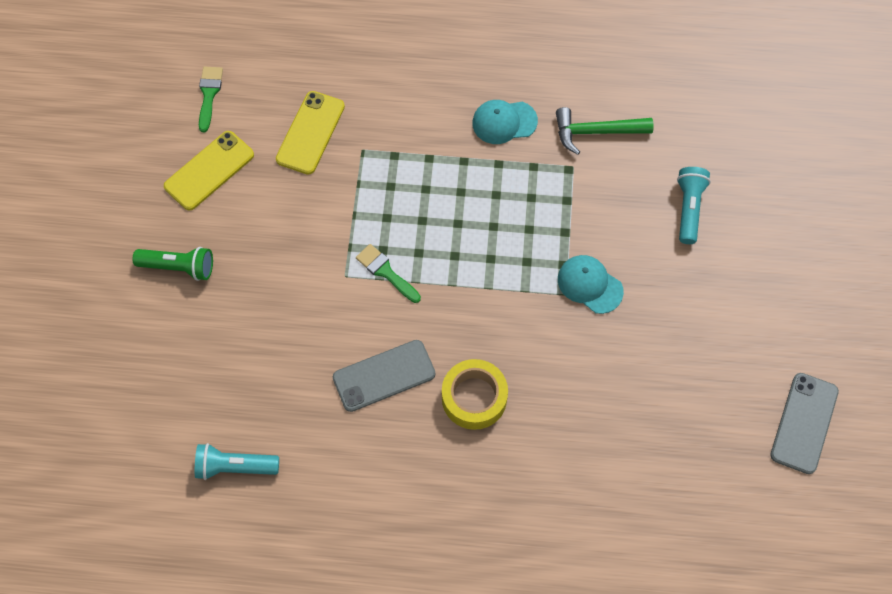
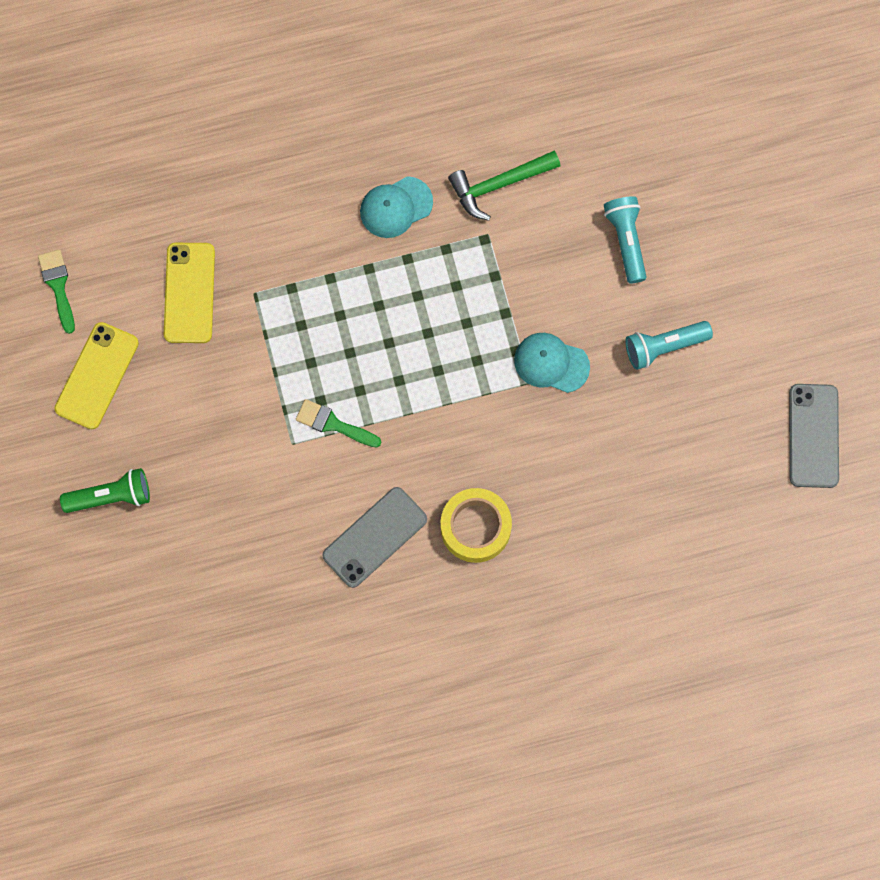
camera: 20 degrees left, 10 degrees up
(235, 467) = (260, 686): turquoise flashlight -> turquoise flashlight (664, 347)

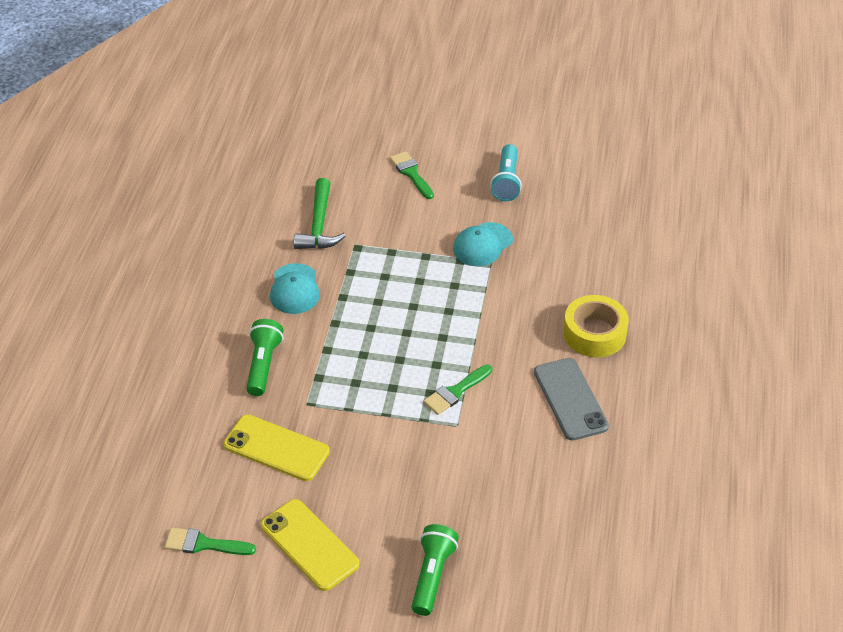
camera: 65 degrees left, 30 degrees down
(283, 229) = (263, 365): none -> green flashlight
(626, 241) = (411, 174): turquoise flashlight -> green brush
(813, 436) = (618, 132): grey phone -> none

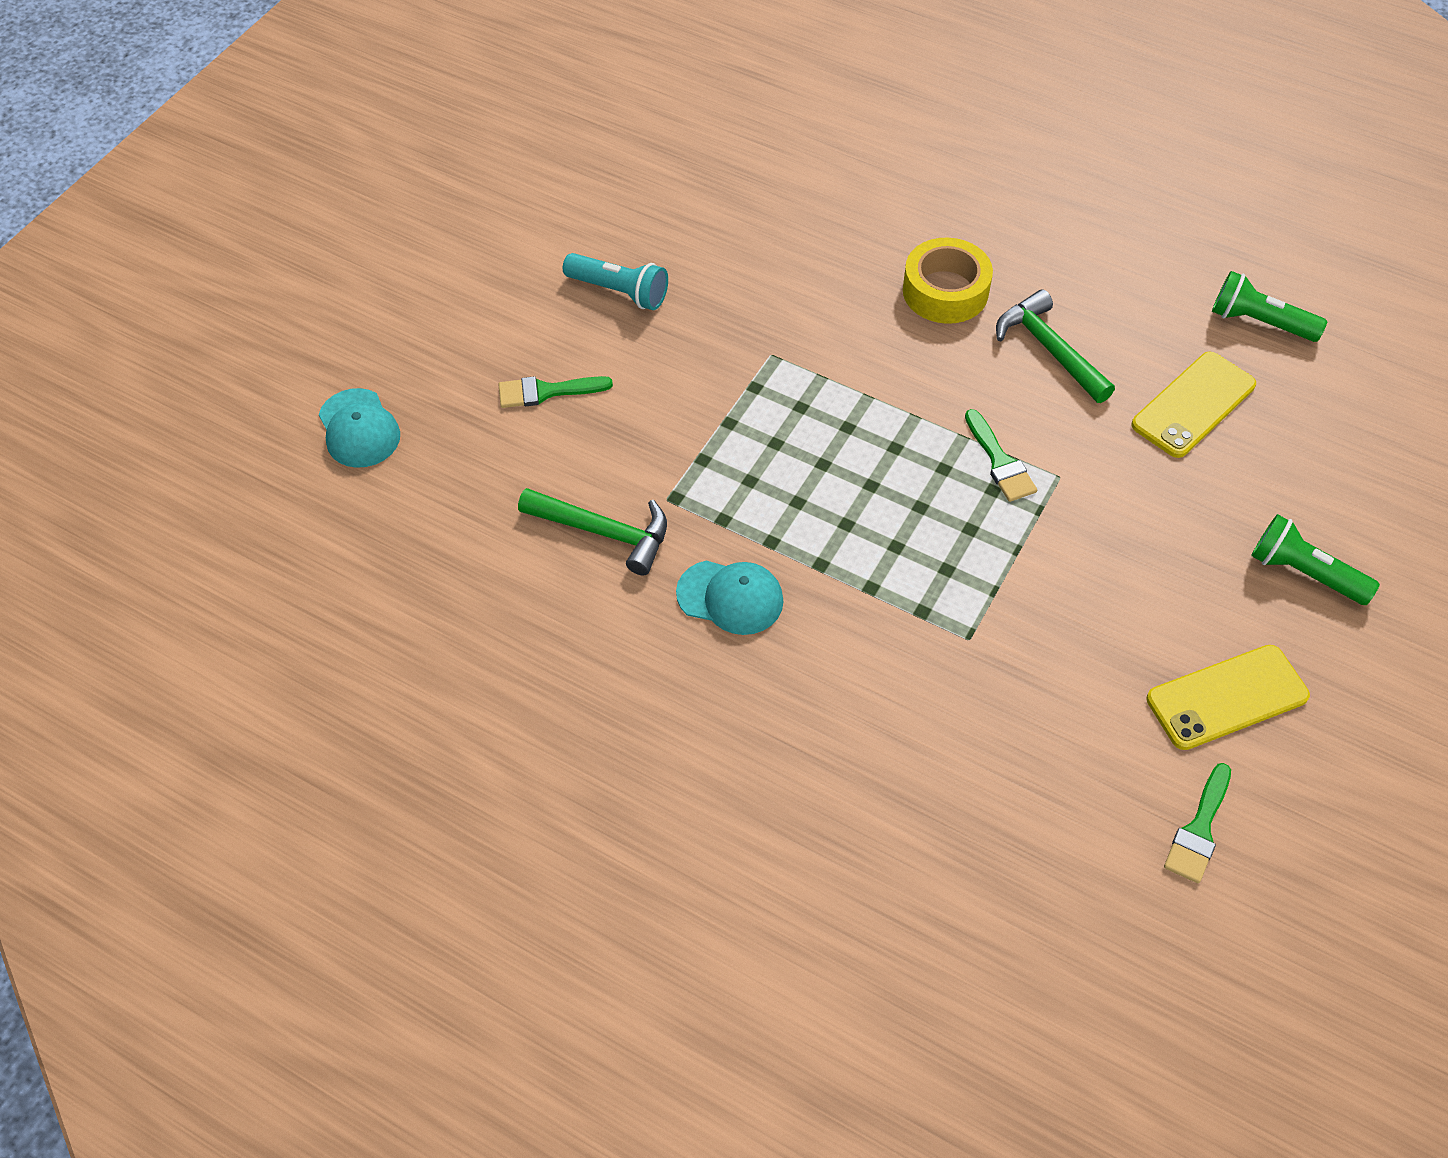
camera: 70 degrees left, 10 degrees up
(263, 365) = (873, 675): green flashlight -> green flashlight (1259, 322)
(276, 448) = (1042, 696): yellow phone -> yellow phone (1193, 405)
(482, 245) = (734, 354): turquoise cap -> turquoise cap (359, 429)
(570, 399) = (1049, 349): grey phone -> green hammer

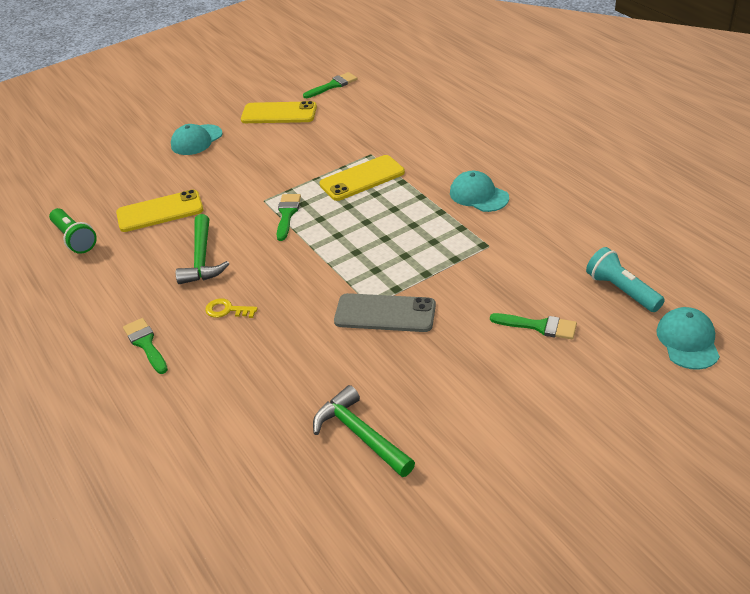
camera: 150 degrees left, 15 degrees down
(604, 532) = (535, 239): green hammer -> green hammer (360, 434)
(619, 291) = (451, 381): turquoise flashlight -> turquoise flashlight (621, 290)
(746, 349) = (385, 313): none -> grey phone
(941, 574) = (362, 178): none -> yellow phone
(945, 291) = (227, 310): yellow tape -> yellow key
(999, 222) = (146, 344): none -> green brush
(1304, 573) = (196, 140): green flashlight -> turquoise cap

